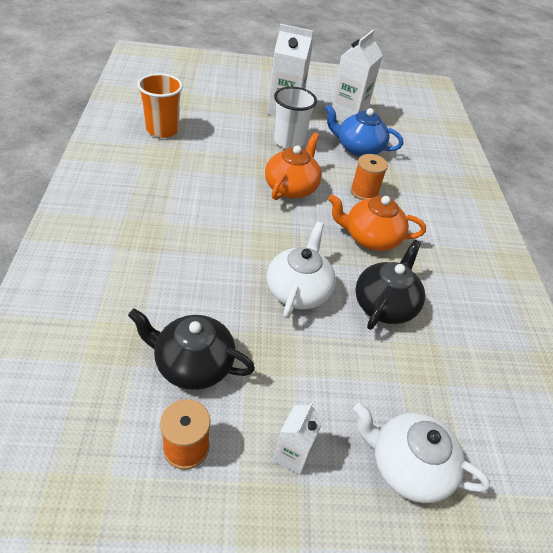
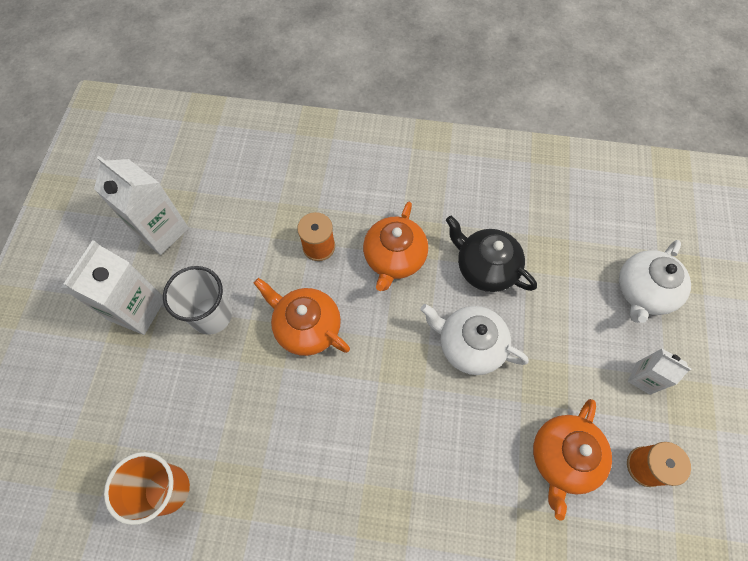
camera: 75 degrees left, 20 degrees up
(192, 364) = (563, 458): black teapot -> orange teapot
(358, 148) = (234, 233): blue teapot -> none

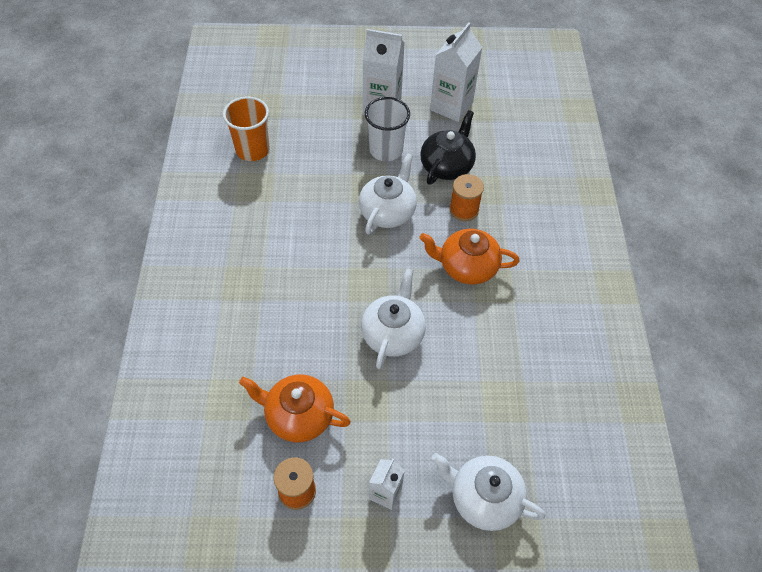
camera: 80 degrees right, 10 degrees down
(306, 326) = (388, 211): orange teapot -> white teapot
(485, 267) = (475, 343): black teapot -> black teapot (447, 166)

